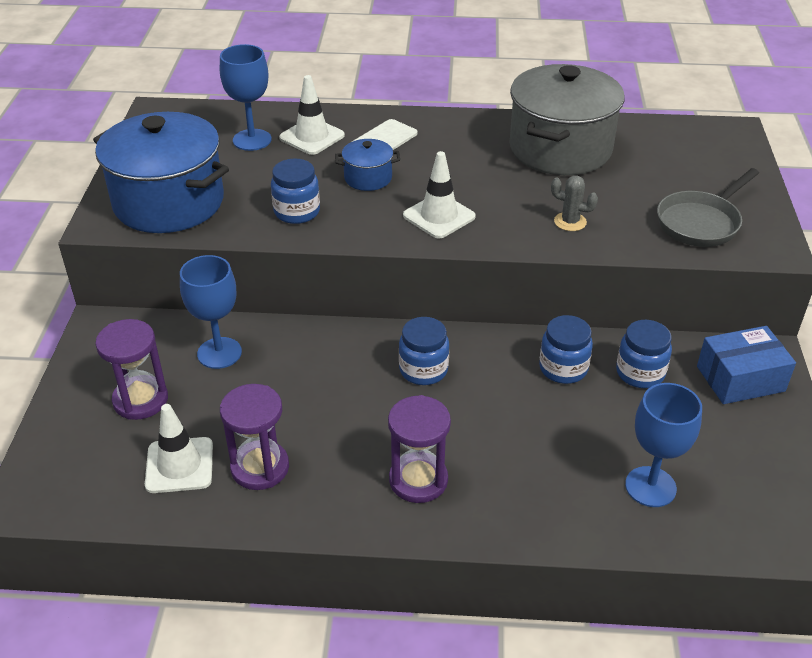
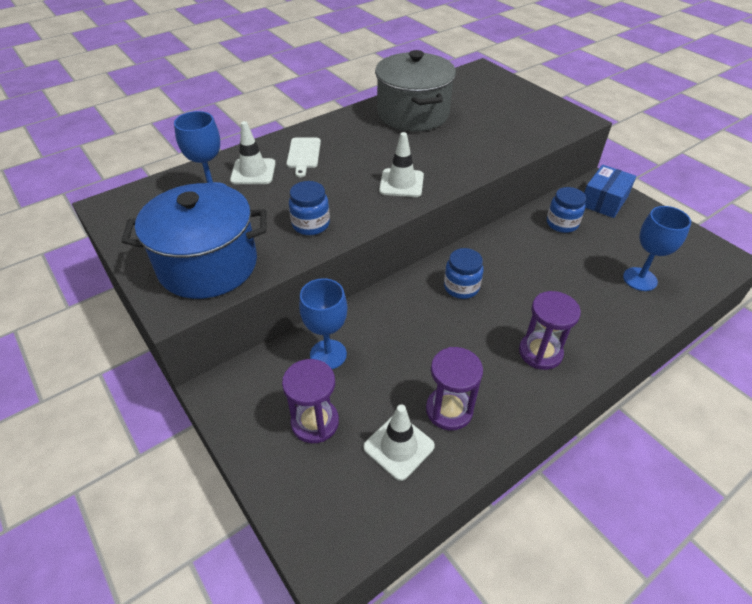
camera: 40 degrees left, 5 degrees up
(368, 178) = (327, 181): blue pot -> none
(563, 368) = (526, 243): blue jar -> none
(570, 222) = (473, 151): grey cactus -> none
(700, 223) = (532, 122): grey pan -> none

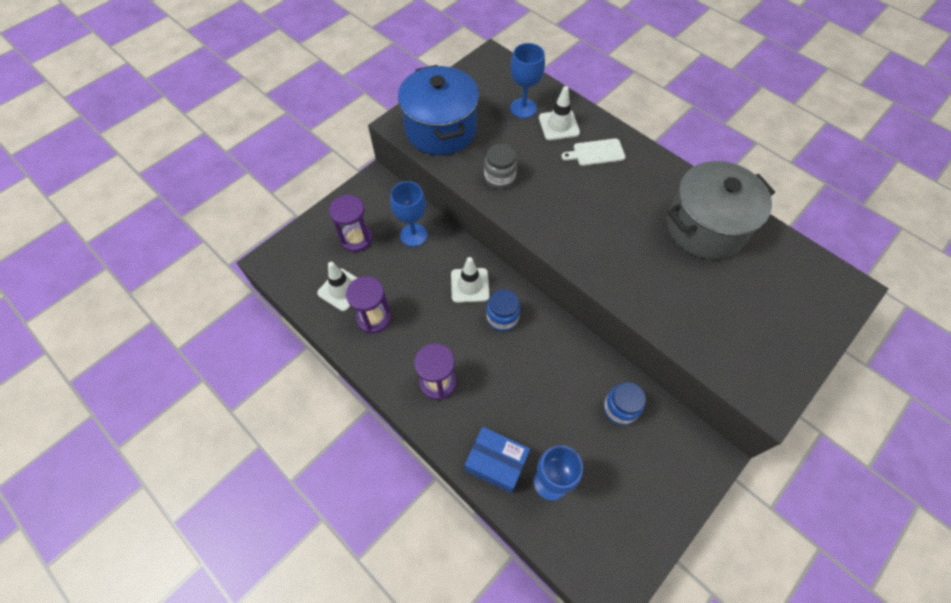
camera: 80 degrees right, 15 degrees up
(311, 224) = (499, 178): blue jar -> grey jar
(401, 183) = (575, 232): white traffic cone -> white traffic cone (470, 285)
(604, 201) = (678, 458): blue box -> blue box (496, 462)

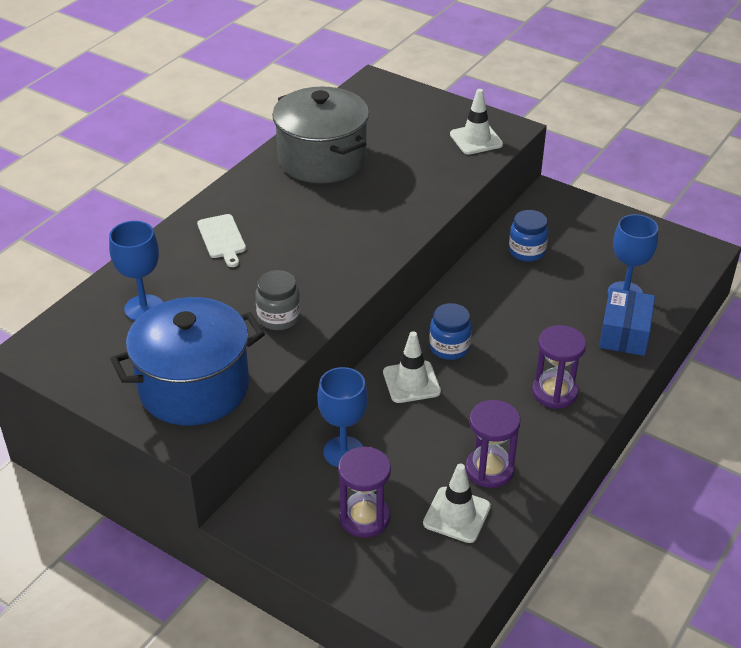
camera: 100 degrees left, 20 degrees down
(559, 125) = (175, 273): white traffic cone -> white traffic cone (476, 139)

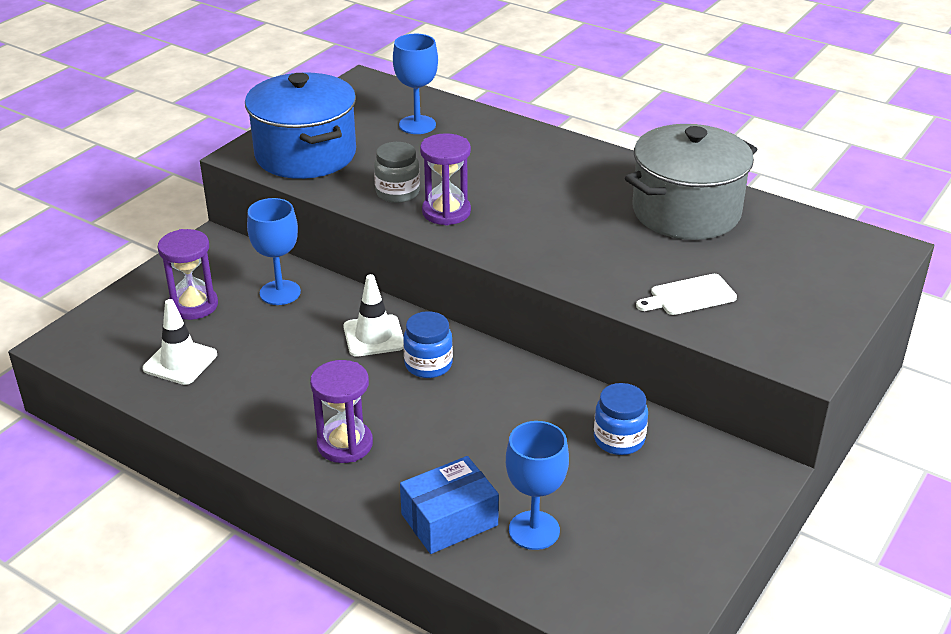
camera: 90 degrees right, 5 degrees down
(222, 238) = (525, 157): white cutting board -> white cutting board (689, 296)
(476, 139) = (765, 330): white traffic cone -> none
(489, 469) = (235, 386): purple hourglass -> purple hourglass (446, 212)
(624, 333) = (449, 520): blue box -> blue box turned 45 degrees counterclockwise

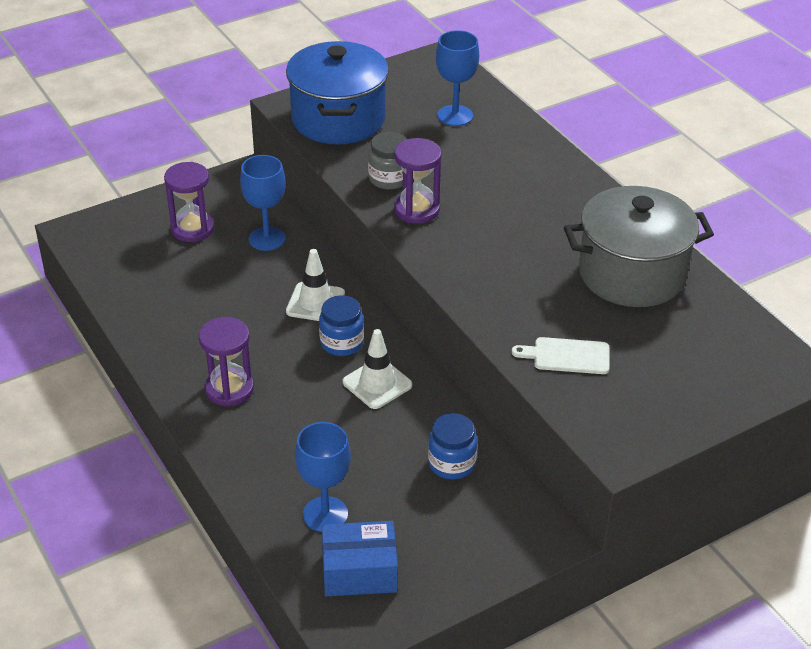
camera: 25 degrees right, 5 degrees up
(180, 362) = (151, 275): white traffic cone -> white traffic cone (377, 384)
(449, 520) = (266, 481): blue box -> blue box (359, 571)

